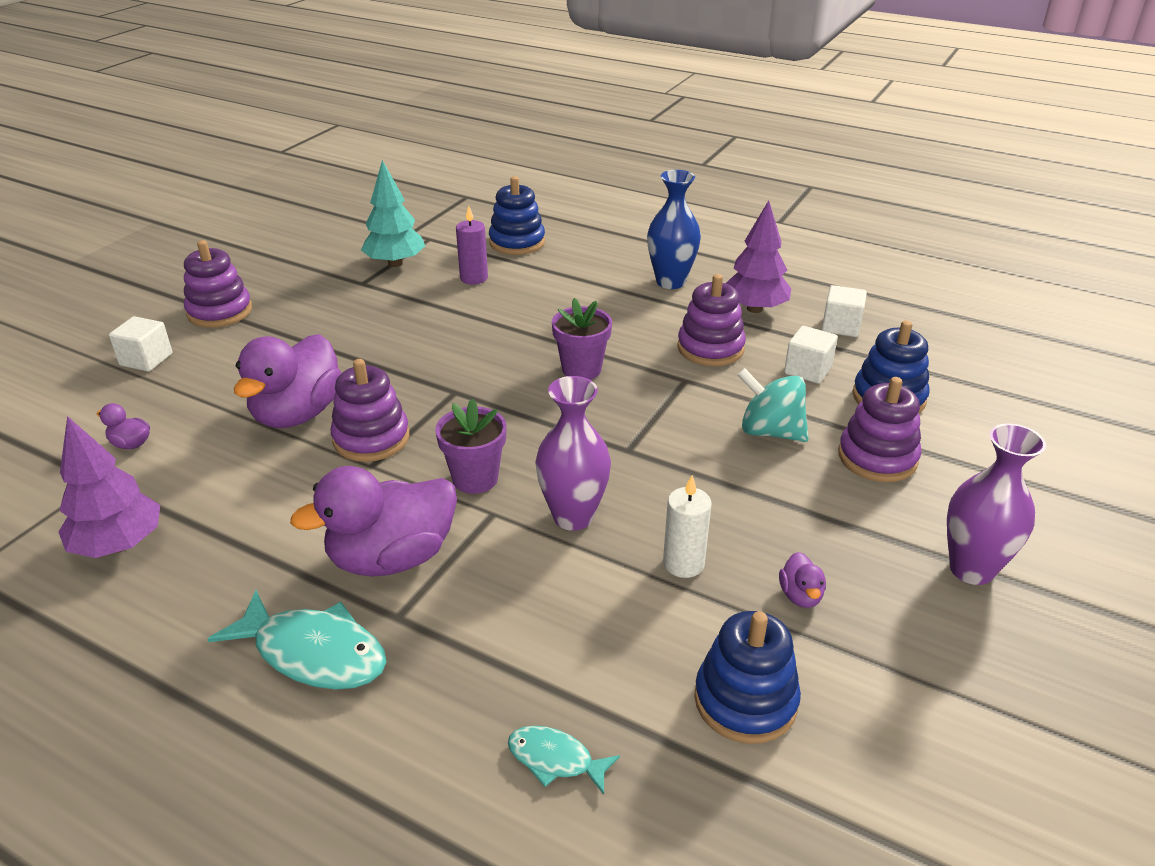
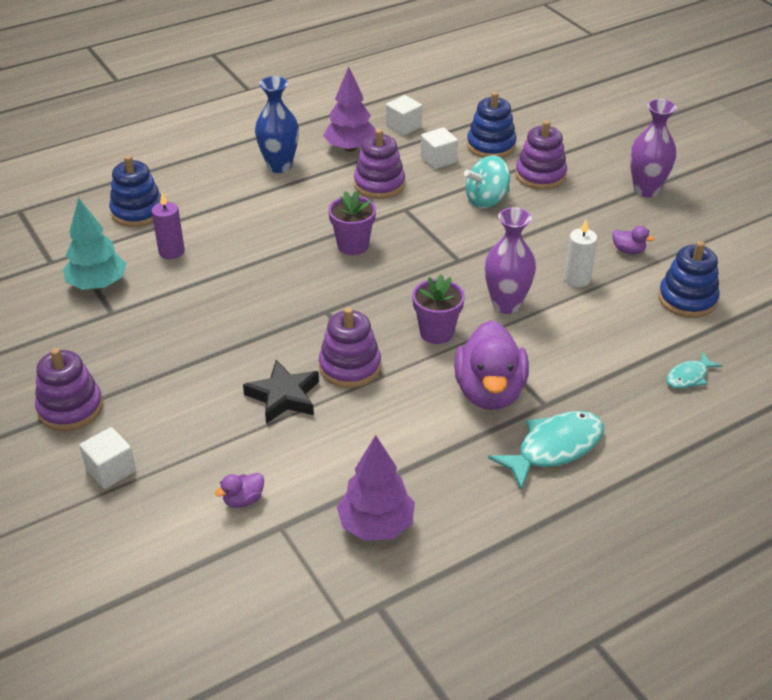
camera: 60 degrees left, 5 degrees up
(298, 414) = (284, 396): purple duck -> black star

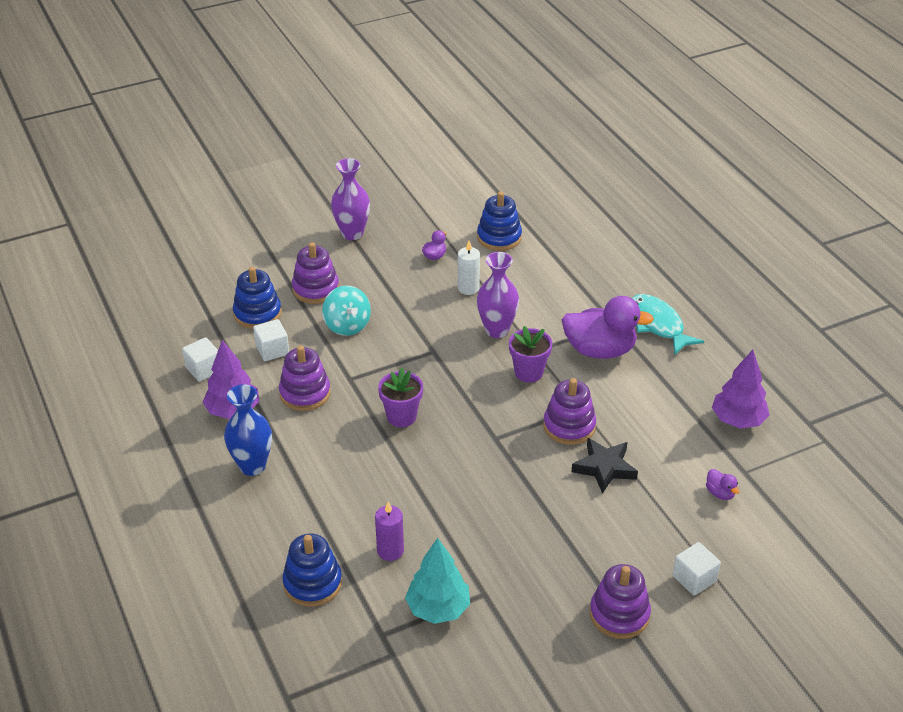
camera: 85 degrees left, 0 degrees up
(689, 377) = (585, 252): turquoise fish -> none

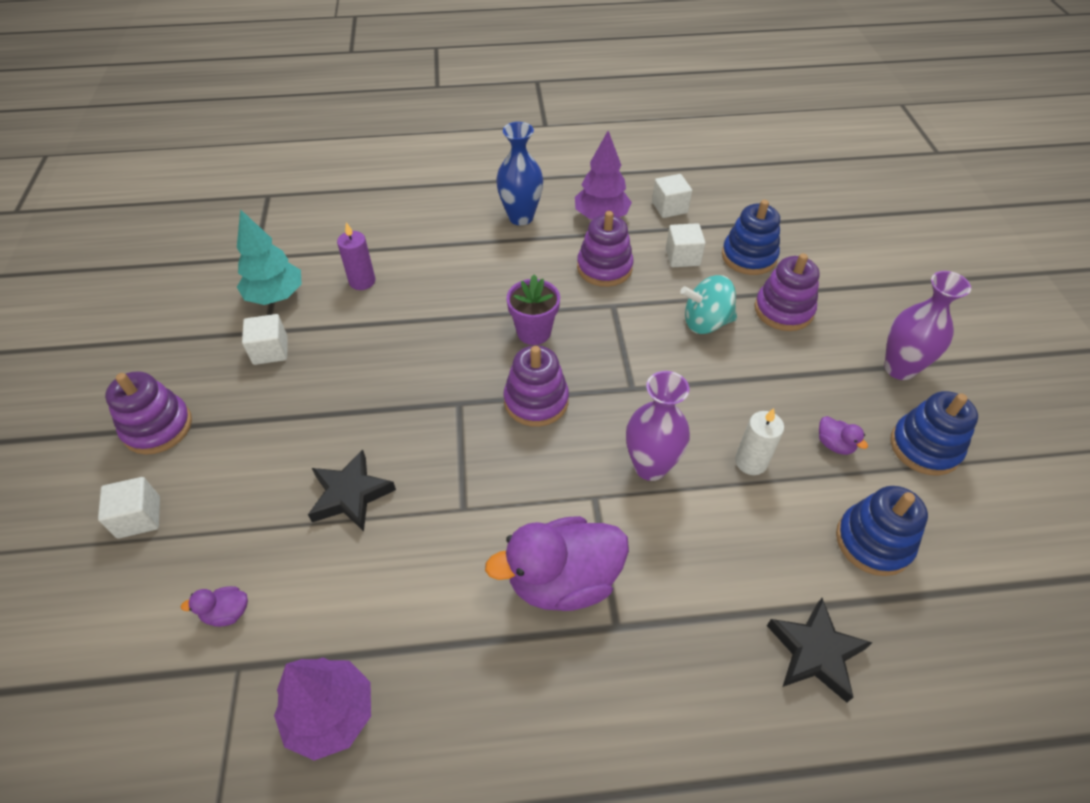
camera: 110 degrees right, 10 degrees up
(312, 583) = (362, 228): blue stacking toy -> blue stacking toy (924, 447)
(504, 579) = (270, 350): none -> white cube
(528, 372) = (553, 474): purple flower pot -> none
(569, 426) = (437, 483): purple stacking toy -> purple stacking toy (536, 401)
(580, 252) = (815, 652): none -> black star
(600, 350) = (563, 580): purple duck -> purple duck turned 45 degrees clockwise
(658, 325) = (590, 697): turquoise fish -> none

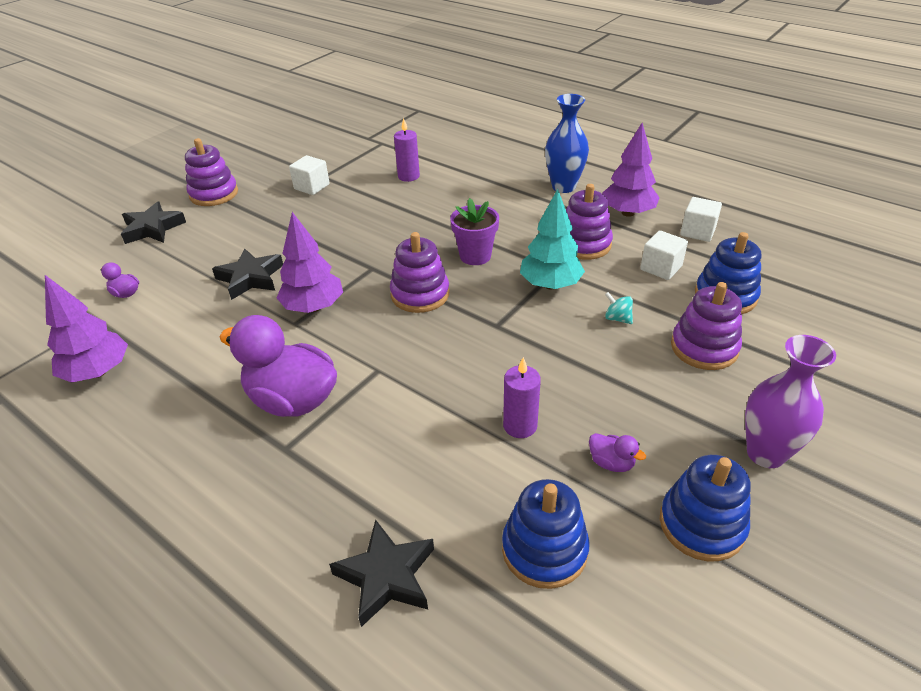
camera: 45 degrees right, 10 degrees down
(139, 517) = (152, 228): white cube -> black star
(276, 296) = (351, 162): turquoise tree -> turquoise tree (550, 285)
(458, 480) = (313, 307): none -> purple tree
(650, 466) = (440, 378): purple vase -> none
(705, 322) = (617, 318): turquoise spinning top -> turquoise spinning top, size x0.51
(751, 462) = (520, 426): white candle -> purple candle
(834, 444) = (611, 463): purple duck -> purple duck turned 60 degrees counterclockwise

